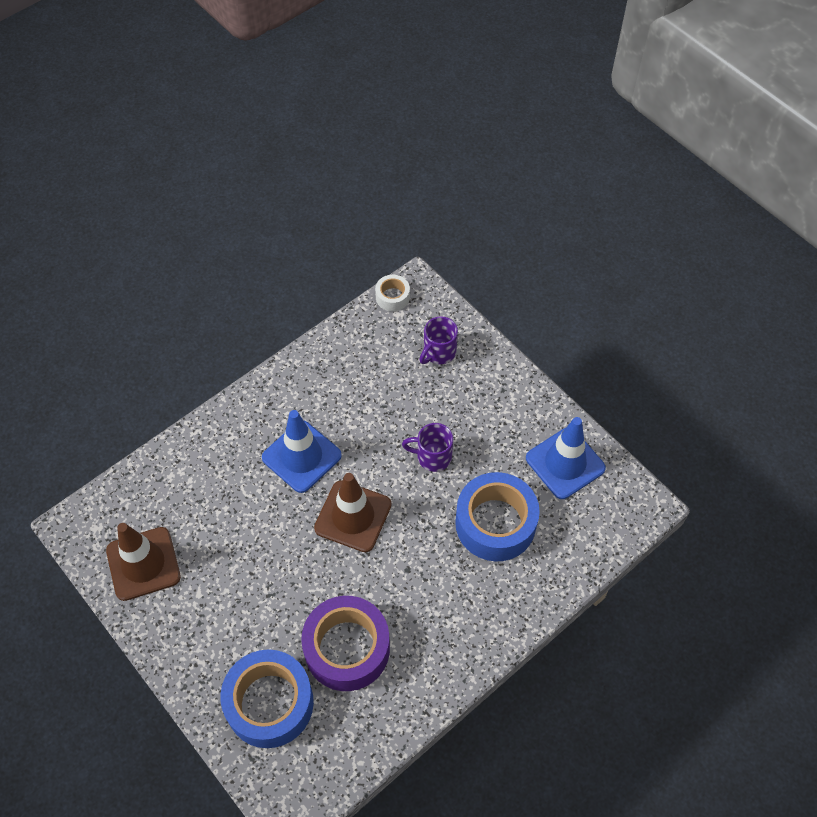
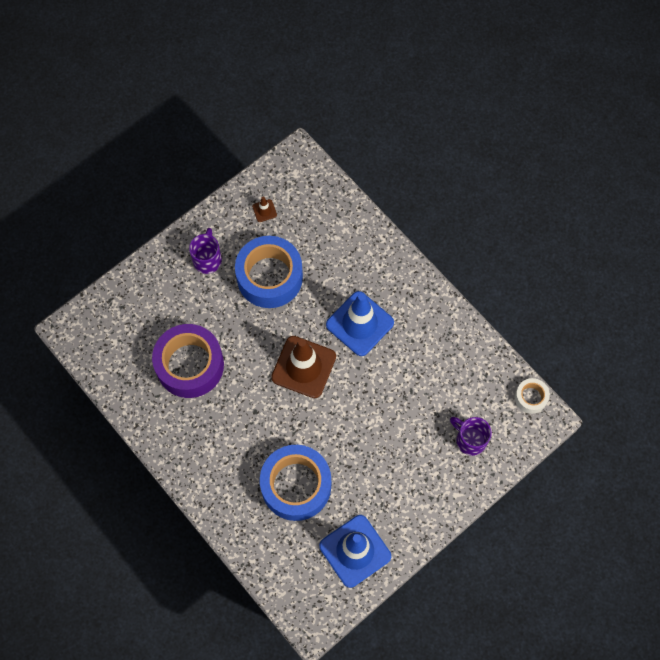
camera: 90 degrees right, 10 degrees up
(143, 564) = (264, 210): brown traffic cone -> brown traffic cone, size x0.41
(269, 703) = (150, 310): blue tape -> blue tape (269, 277)
(432, 456) = (360, 433): purple mug -> purple mug (207, 259)

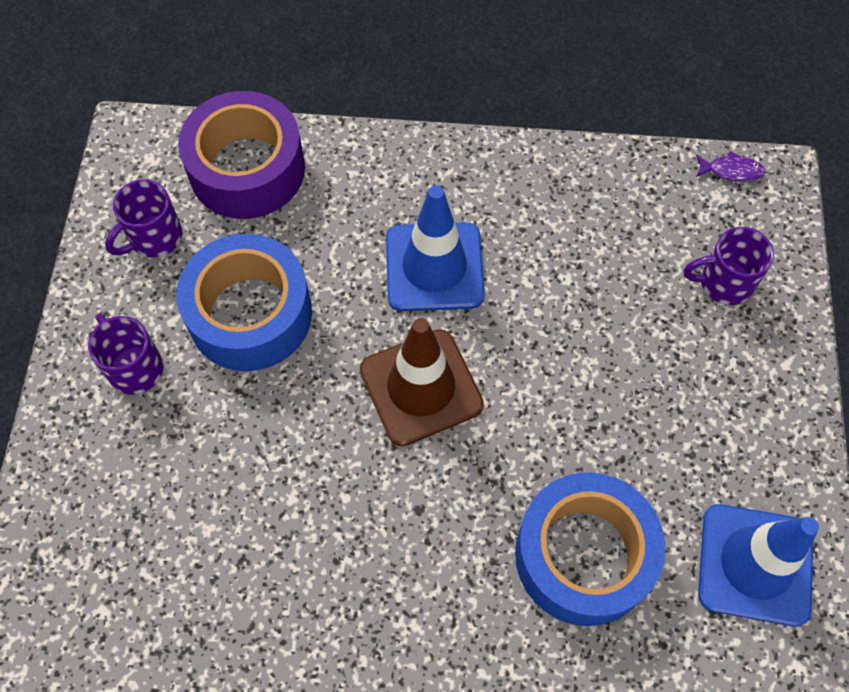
camera: 45 degrees left, 5 degrees down
(190, 365) = (256, 535): purple tape -> purple tape (247, 169)
(264, 210) = (154, 237): brown traffic cone -> purple mug
(530, 397) = (731, 171): white tape -> purple fish

